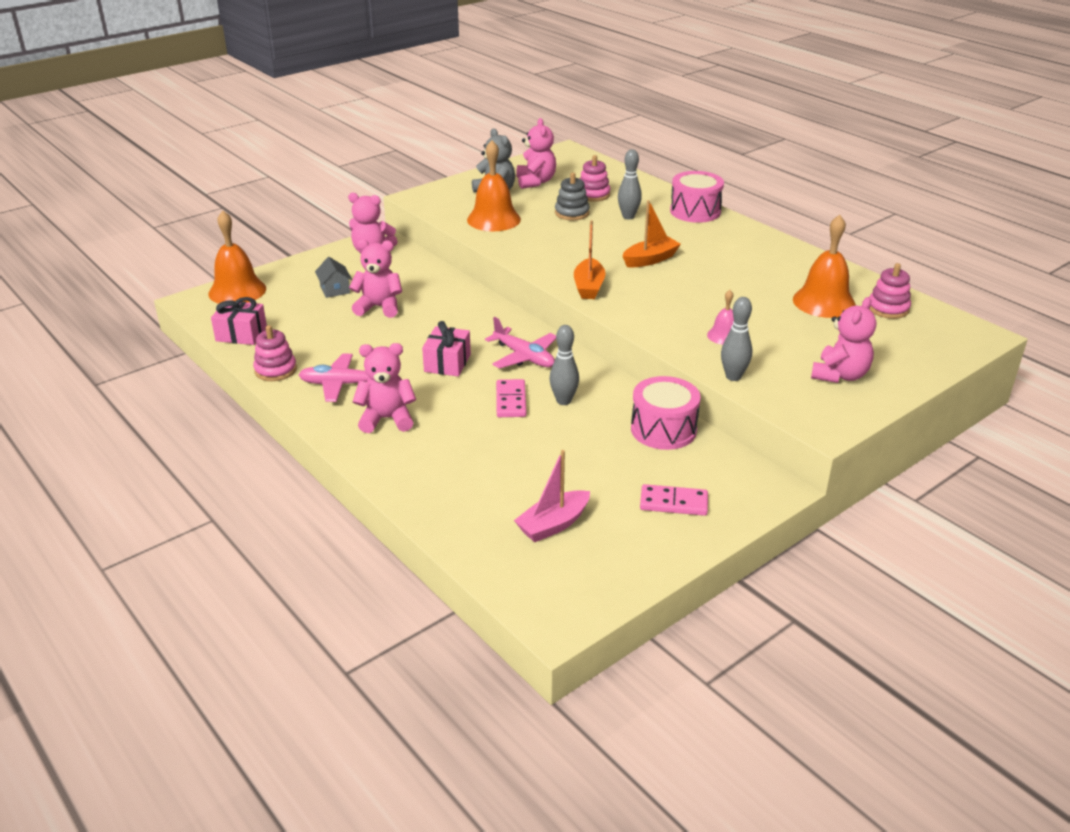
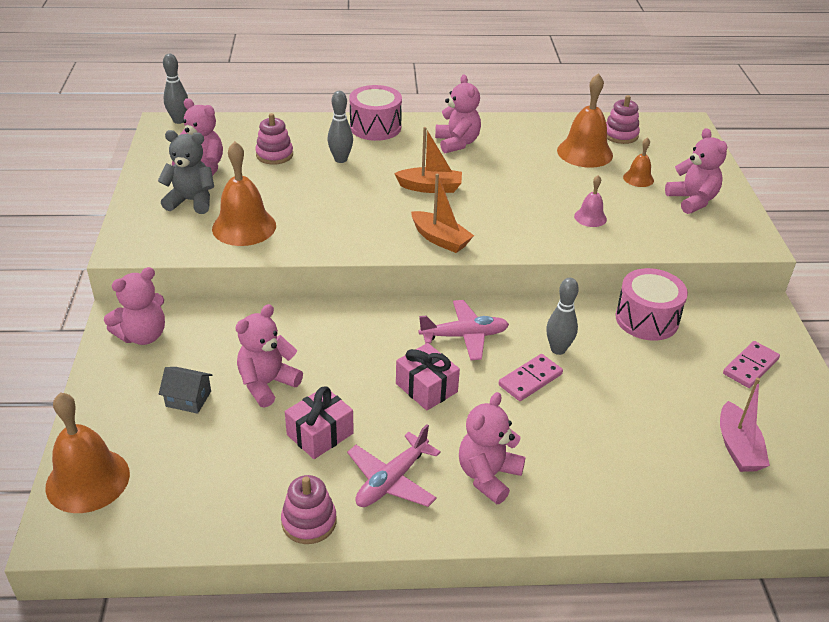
camera: 55 degrees left, 5 degrees up
(241, 334) = (196, 518): pink gift -> pink gift (320, 434)
(511, 401) = (530, 379): pink domino -> pink domino turned 75 degrees counterclockwise
(572, 213) = (293, 182): grey stacking toy -> none
(650, 259) = (430, 187): orange boat -> orange boat turned 90 degrees clockwise
(732, 247) = (457, 143): none -> pink teddy bear
(733, 377) = (654, 244): grey bowling pin -> grey bowling pin (179, 120)
(828, 339) = (638, 178): none -> orange bell

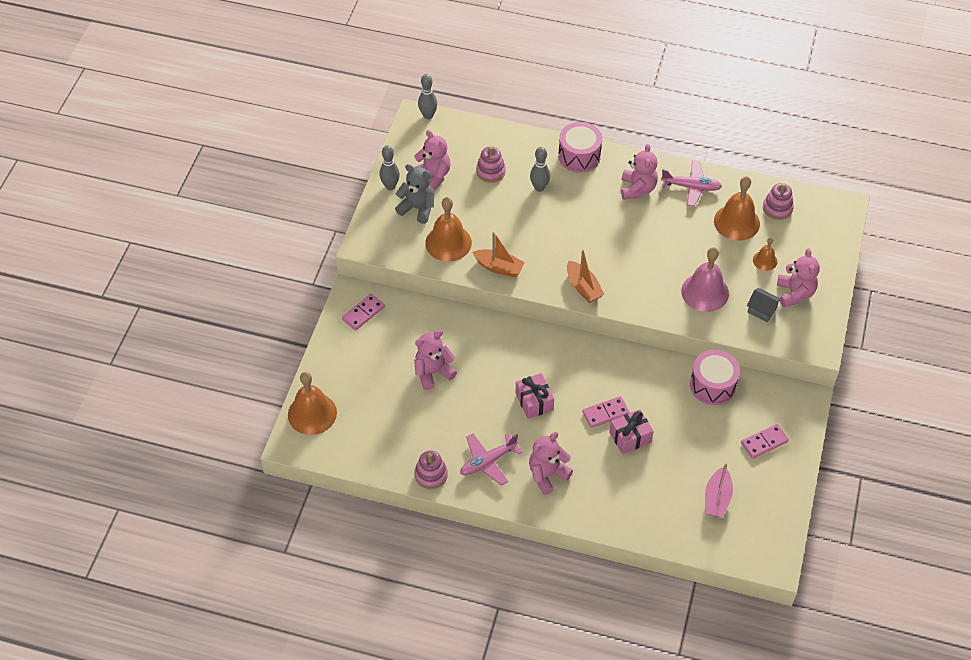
camera: 20 degrees right, 15 degrees up
(143, 335) = (363, 313): pink teddy bear -> pink domino
(188, 399) = (381, 371): grey house -> grey house (762, 310)
(320, 434) = (455, 418): pink gift -> pink gift (630, 437)
(430, 187) = (596, 233): orange boat -> orange boat (499, 267)
(464, 336) = (576, 367): pink plane -> pink plane (691, 187)
(558, 349) = (636, 394): grey bowling pin -> grey bowling pin (390, 186)
(590, 217) = (705, 292): pink bell -> pink bell, size x1.90

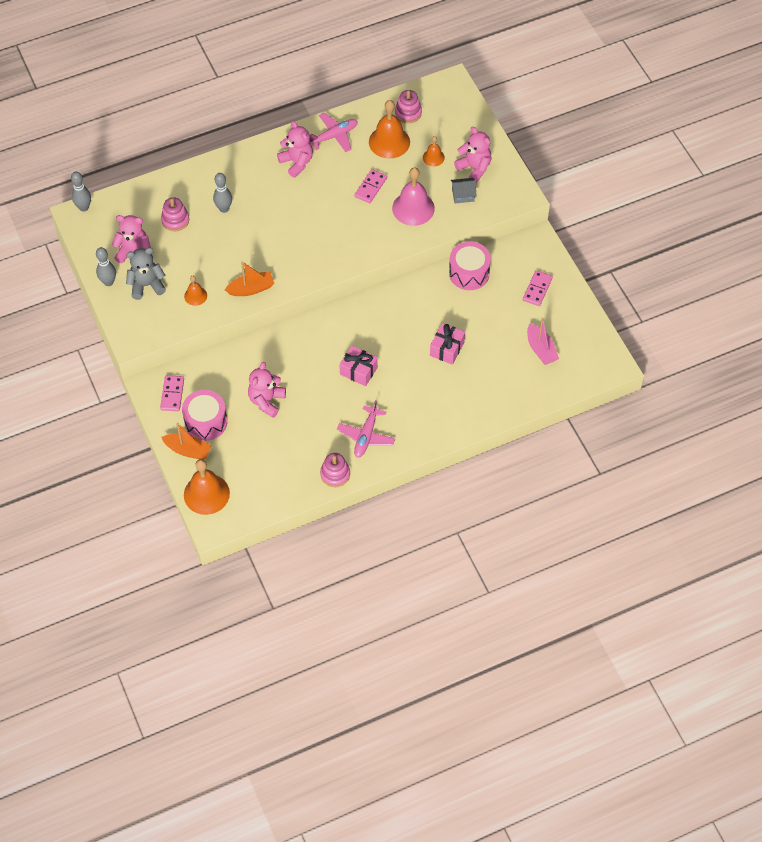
camera: 40 degrees left, 5 degrees up
(448, 243) = (195, 296): orange bell -> orange bell, size x0.53
(547, 474) = (415, 415): pink teddy bear -> none
(579, 156) = (231, 165): pink drum -> pink drum (206, 422)
(583, 287) = (326, 262): orange boat -> orange boat (188, 450)
(605, 413) = (415, 344): pink domino -> pink domino (370, 187)

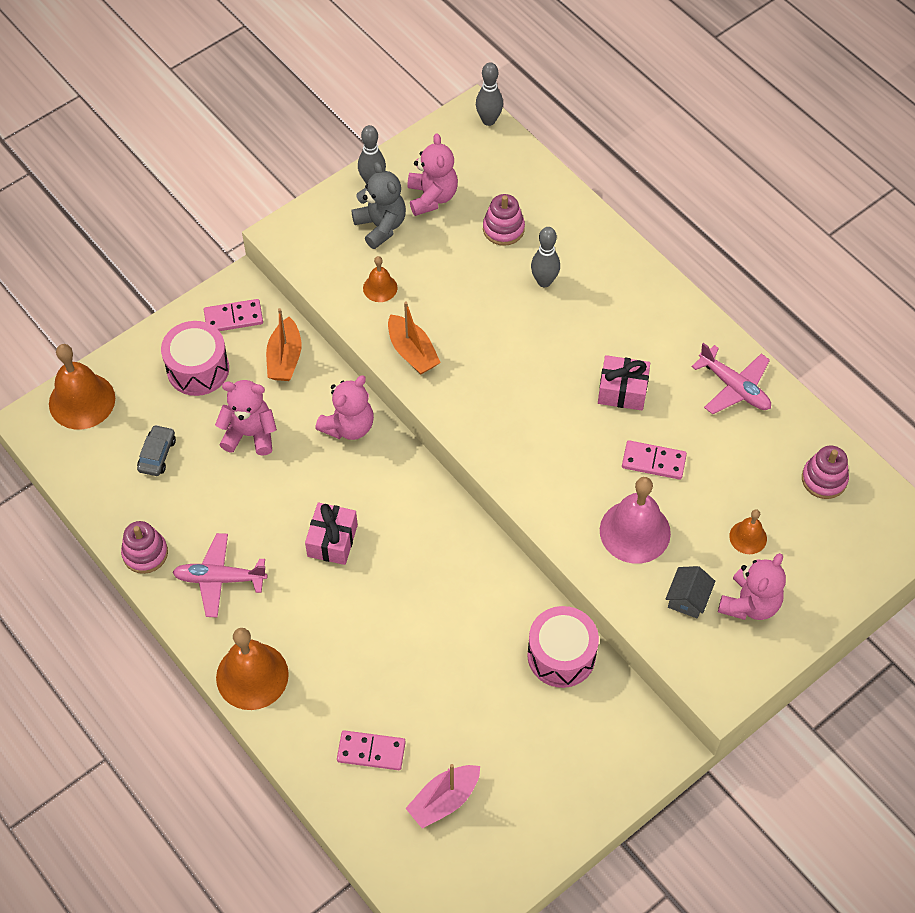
camera: 75 degrees right, 0 degrees up
(188, 450) = (147, 360): orange boat -> orange boat (285, 358)
(264, 456) = (157, 454): none -> grey car
(297, 162) = (664, 351): pink teddy bear -> pink teddy bear (348, 426)
(389, 142) = (754, 466): orange bell -> orange bell (252, 676)
(447, 349) = (406, 655): pink gift -> pink gift (622, 391)
(463, 195) = (688, 599): grey house -> grey house turned 45 degrees clockwise
(537, 289) = (563, 769): pink domino -> pink domino (371, 752)

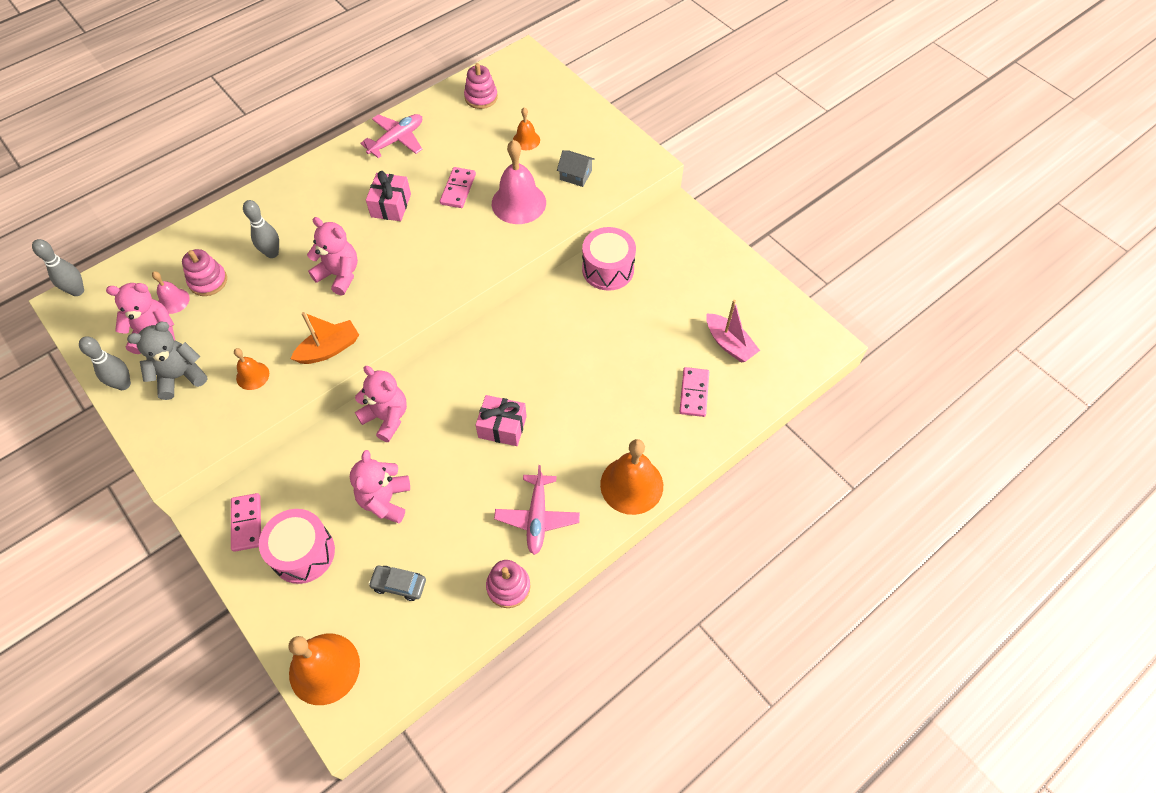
camera: 90 degrees left, 0 degrees up
(285, 358) = (304, 474): orange boat -> none
(476, 203) = (173, 301): none -> pink bell
(749, 603) = (579, 142): pink teddy bear -> pink teddy bear (339, 275)

